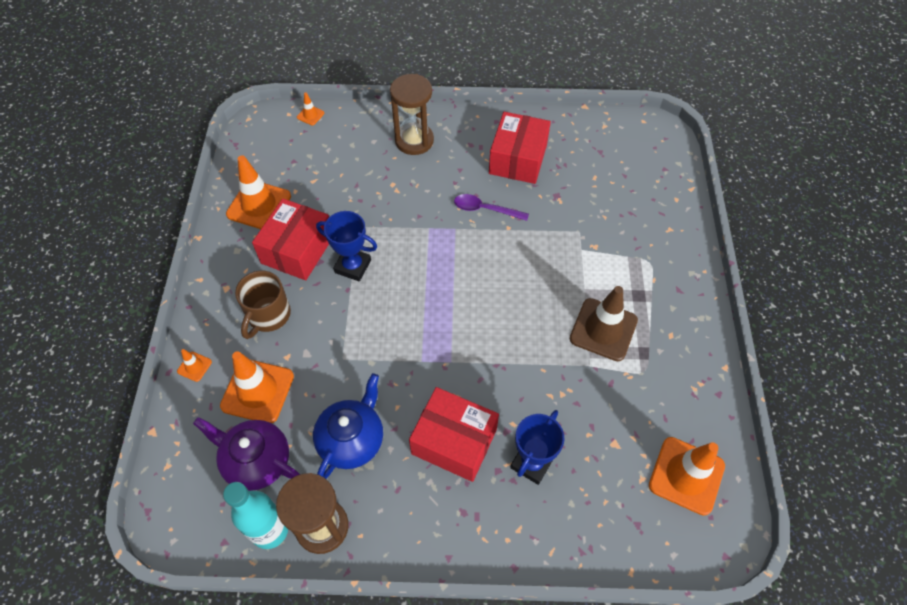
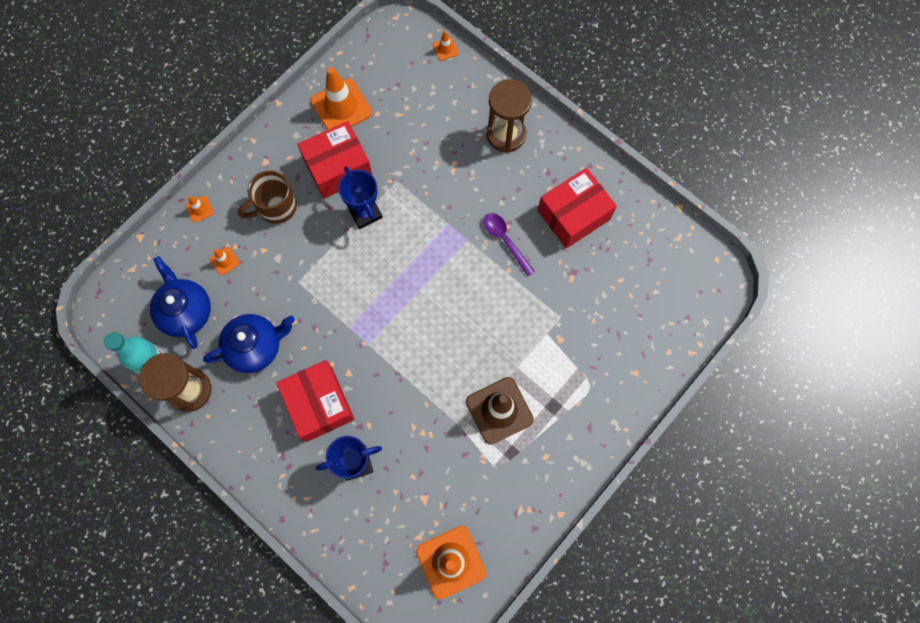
camera: 40 degrees right, 15 degrees up
(256, 461) = (186, 311): purple teapot -> blue teapot
(257, 391) = (224, 261): orange traffic cone -> orange traffic cone, size x0.45

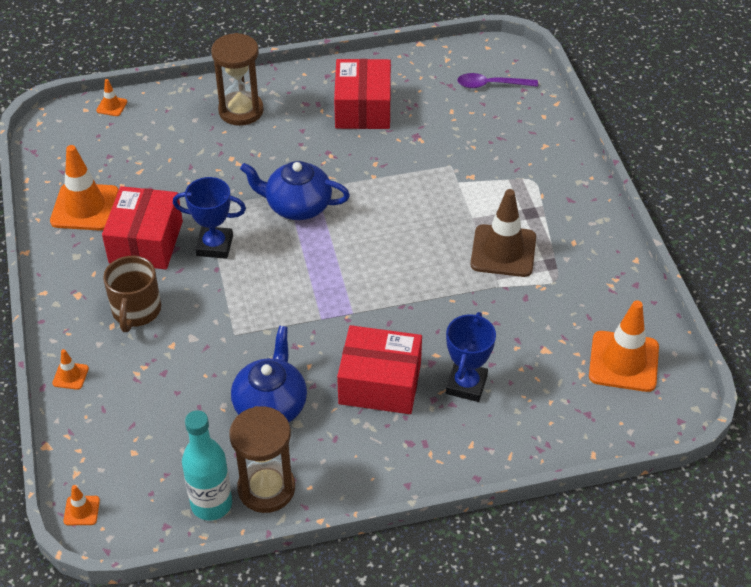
camera: 55 degrees left, 25 degrees down
(186, 311) = (173, 446): blue teapot -> blue teapot (297, 206)
(224, 261) = (151, 383): orange traffic cone -> orange traffic cone (81, 510)
(505, 240) = (343, 163): purple spoon -> purple spoon (491, 85)

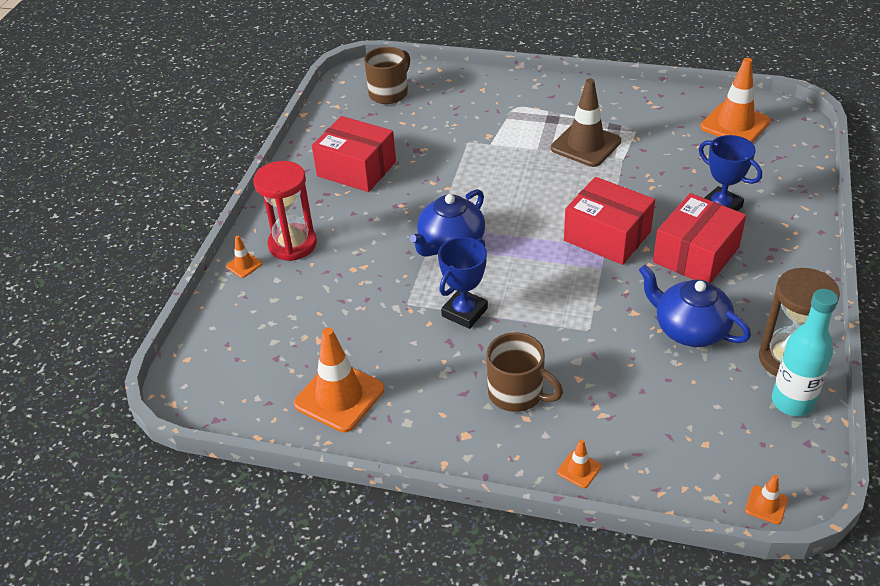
camera: 60 degrees left, 5 degrees down
(112, 106) = (201, 336): orange traffic cone -> orange traffic cone (244, 265)
(146, 242) = (425, 361): red box -> red box (607, 236)
(241, 111) = (292, 244): brown hourglass -> red hourglass
(491, 85) = (389, 93): purple spoon -> brown mug

